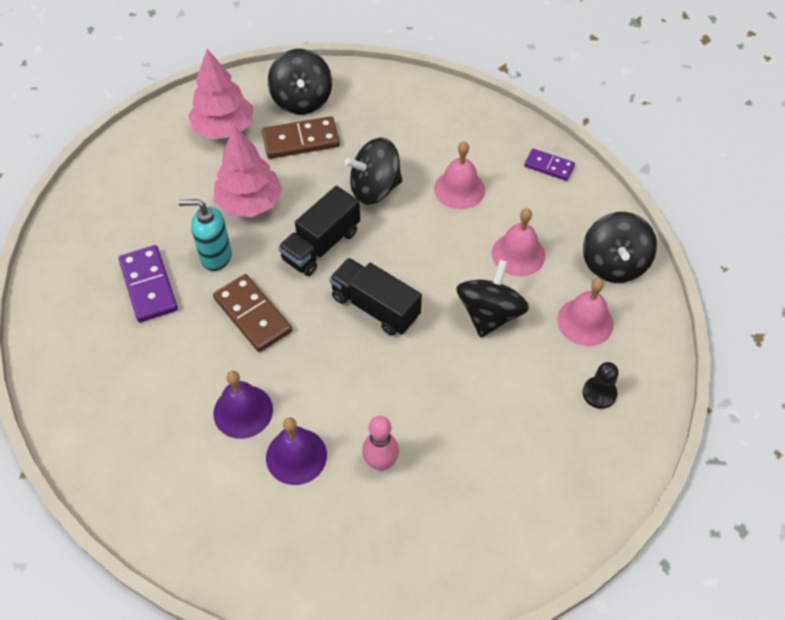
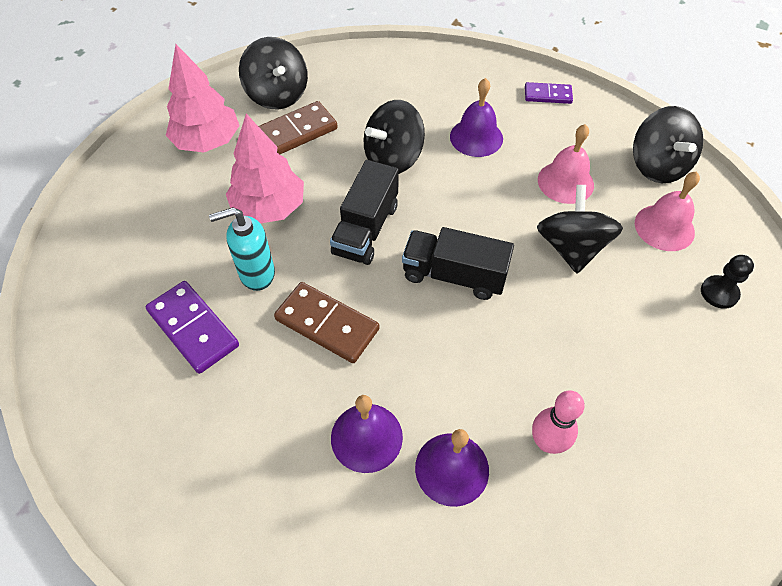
camera: 20 degrees left, 0 degrees up
(459, 189) = (476, 137): pink bell -> purple bell

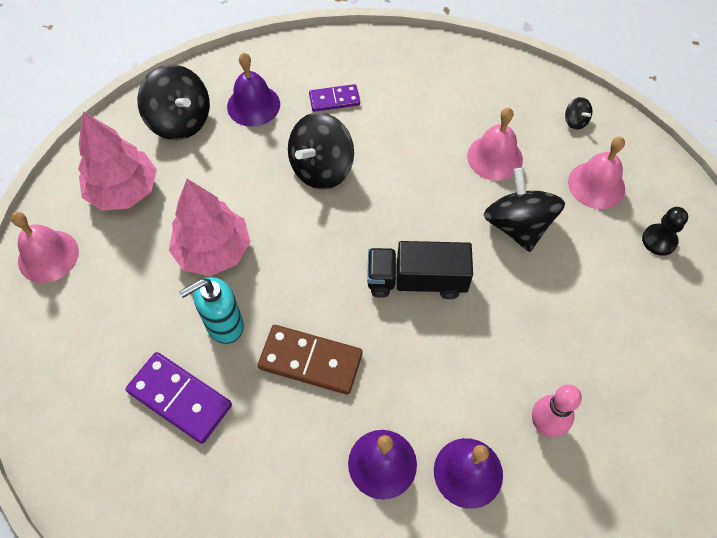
camera: 15 degrees left, 5 degrees up
(122, 181) = (48, 256): none -> pink bell
(295, 133) = (212, 161): brown domino -> none
(366, 229) = (317, 252): black truck -> none
(476, 137) = (396, 127): purple bell -> purple bell (253, 105)
(547, 95) = (453, 65): purple domino -> purple domino (334, 100)
(657, 166) = (575, 121): black spinning top -> black spinning top, size x0.44

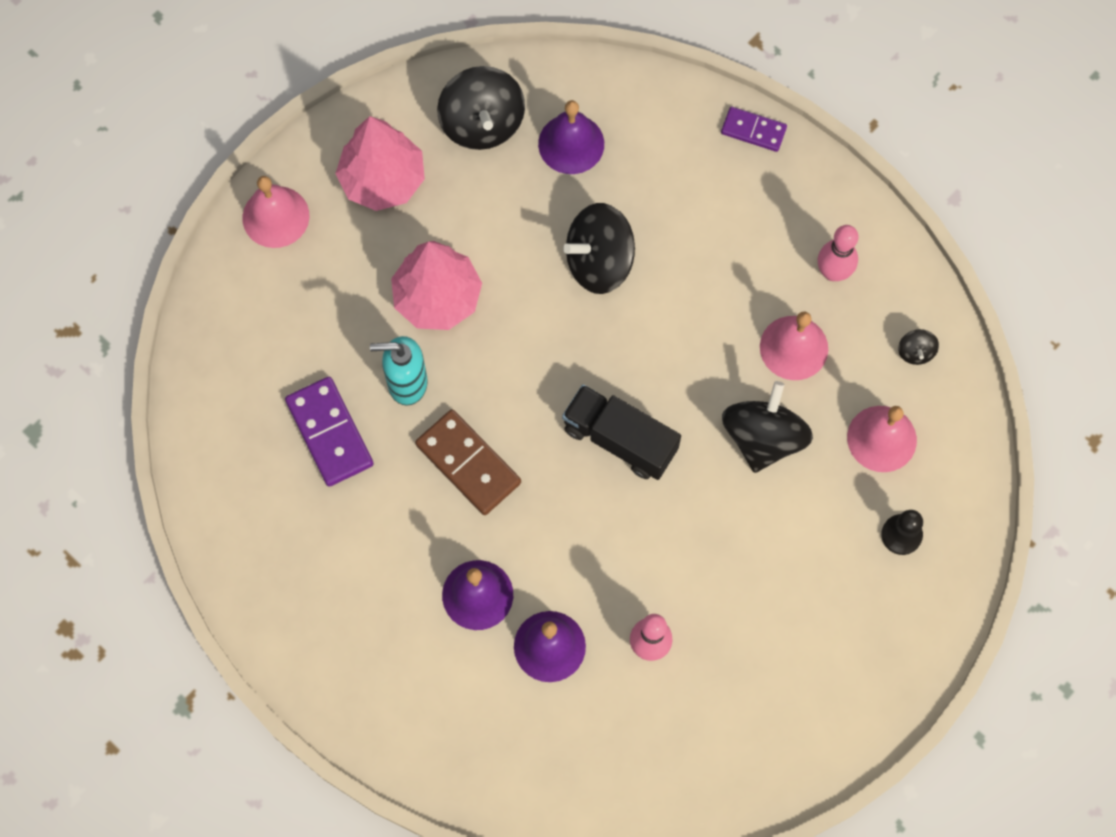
camera: 30 degrees right, 10 degrees up
(334, 100) = (663, 183): purple domino -> purple domino (753, 131)
(486, 100) = (833, 272): none -> pink bowling pin

